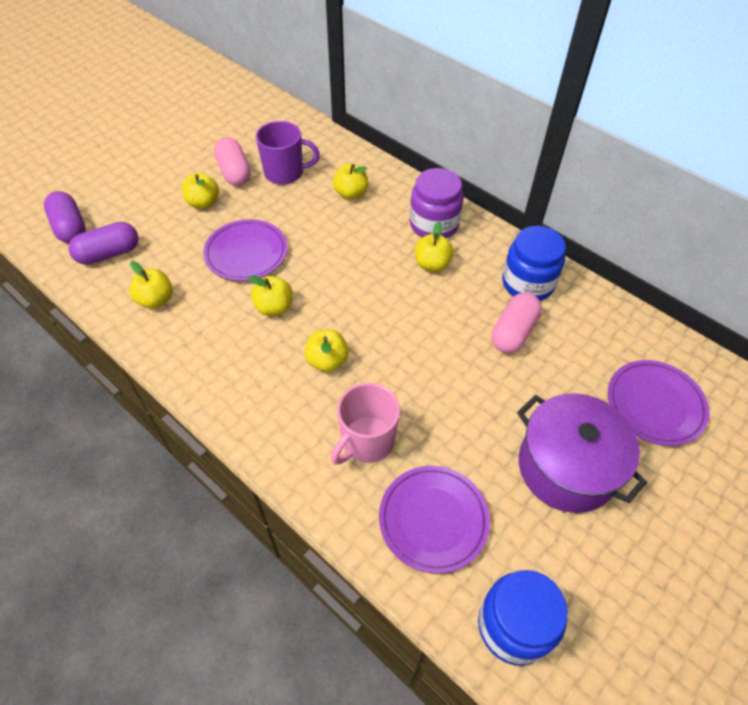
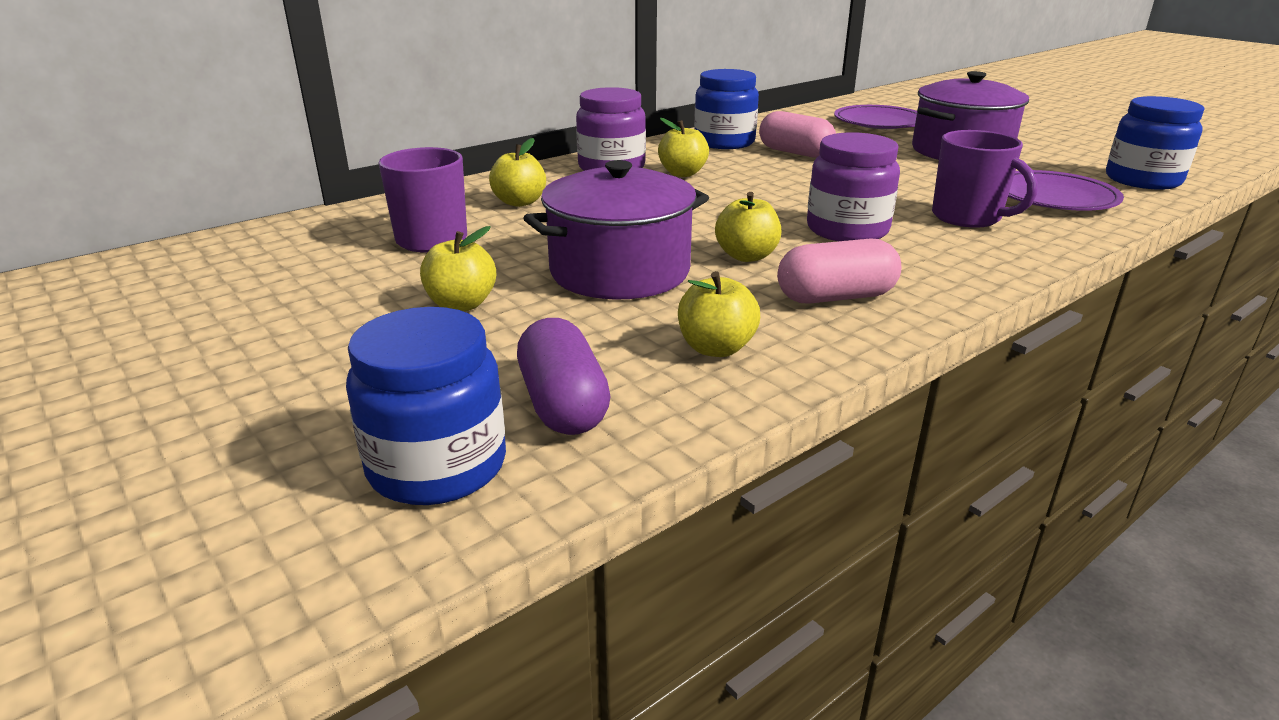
camera: 80 degrees left, 25 degrees down
(70, 228) = (437, 466): purple capsule -> blue jar
(234, 172) = (393, 277): pink capsule -> pink capsule (835, 297)
(246, 253) = (620, 271): purple plate -> purple pot
(327, 361) = (847, 230): yellow apple -> purple jar
(367, 441) = (968, 217): pink mug -> purple mug

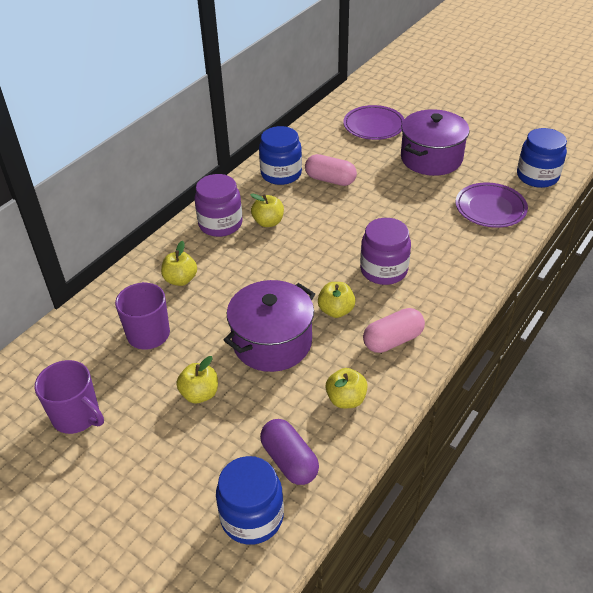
camera: 15 degrees left, 15 degrees up
(968, 217) = (447, 242): purple mug -> purple mug (77, 416)

